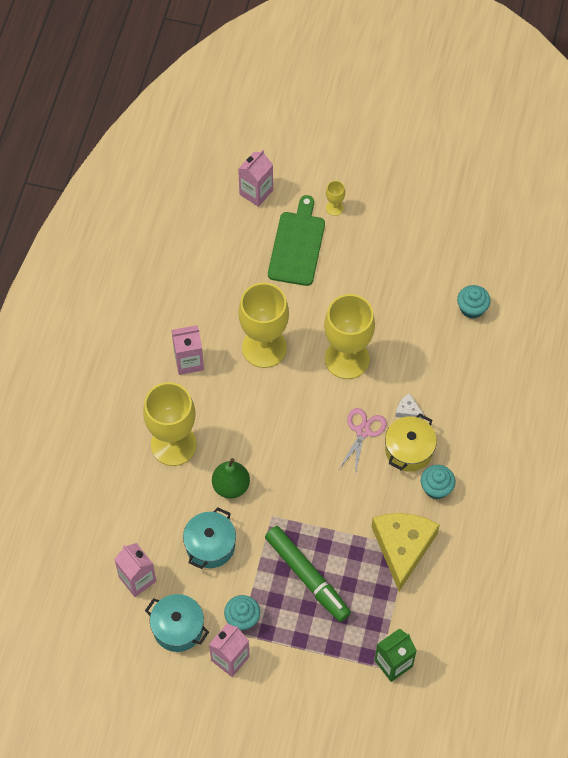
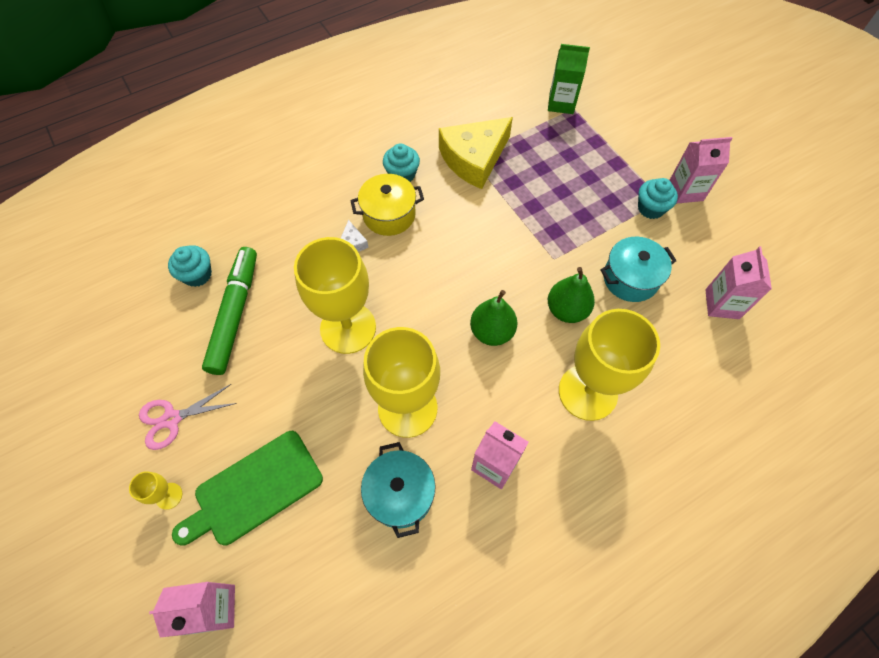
camera: 135 degrees left, 0 degrees up
(178, 628) = (713, 241): turquoise pot -> turquoise pot (400, 494)
(262, 431) = (492, 331): none -> green pear
(307, 576) = (569, 196): green marker -> green marker (235, 314)
(363, 431) = (407, 258): pink scissors -> pink scissors (172, 419)

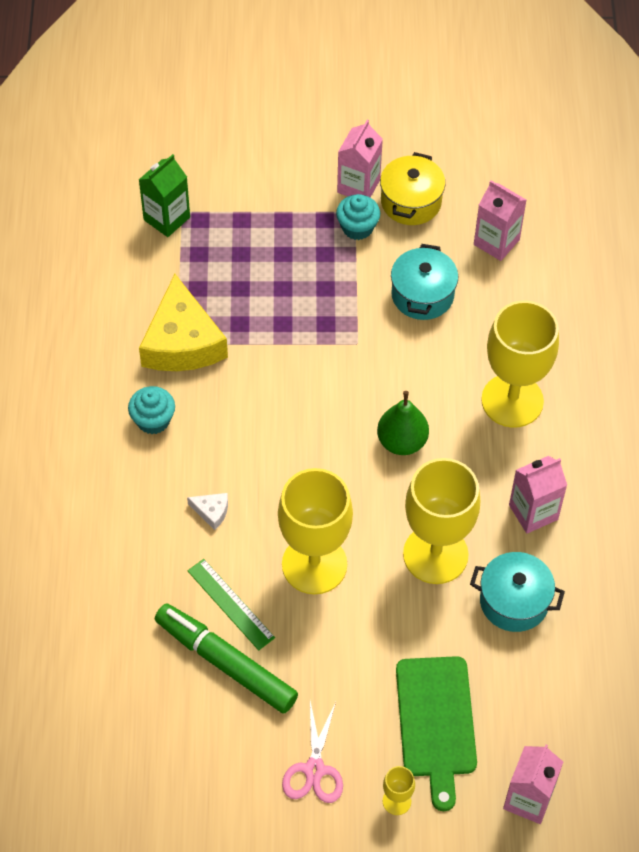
camera: 60 degrees left, 5 degrees down
(197, 275) = (148, 681): turquoise cupcake -> none
(285, 292) = (230, 604): none -> green ruler
(389, 215) = (199, 460): yellow pot -> yellow pot (411, 202)
(566, 310) = (420, 367): green pear -> none

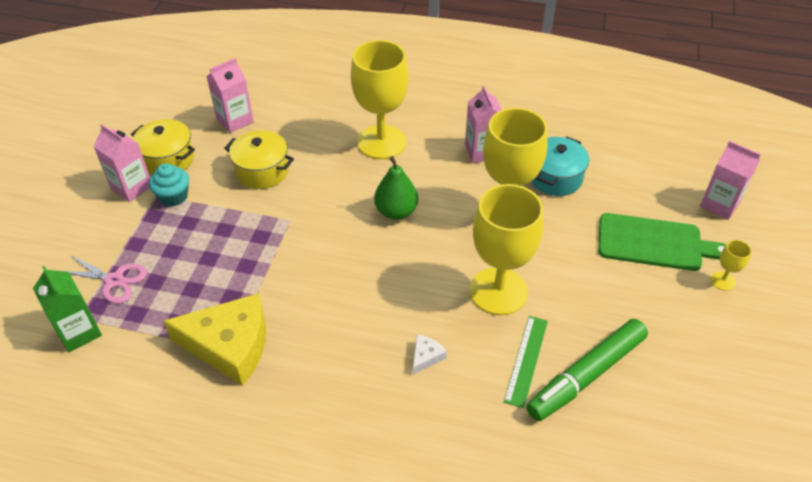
camera: 75 degrees left, 10 degrees down
(153, 420) = (309, 387): turquoise cupcake -> none
(230, 604) = (526, 360): green ruler -> green ruler turned 45 degrees counterclockwise
(314, 769) = (694, 330): pink scissors -> pink scissors (114, 280)
(422, 295) = (262, 171): turquoise pot -> yellow pot

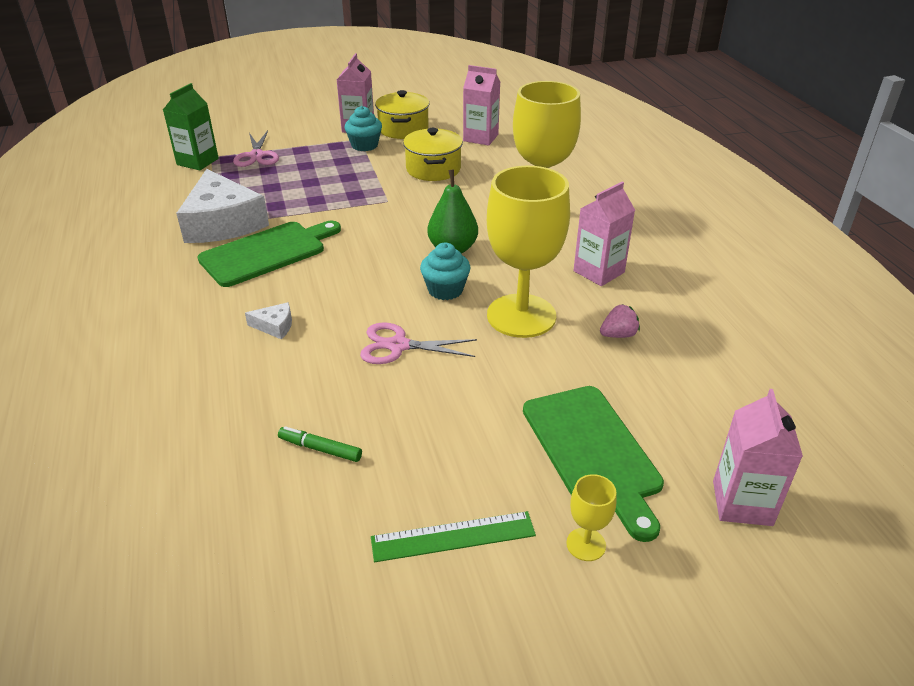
camera: 60 degrees right, 10 degrees down
(230, 346) = (223, 223): yellow cheese -> white cheese
(310, 328) = (267, 252): none -> green cutting board
(447, 238) = (445, 290): none -> turquoise cupcake
(498, 291) = (398, 345): yellow goblet -> pink scissors
(526, 360) = (313, 395): green ruler -> green ruler (453, 536)
(555, 178) = (618, 335): turquoise pot -> pink strawberry
(586, 375) = (320, 449): green marker -> green marker, size x0.43

